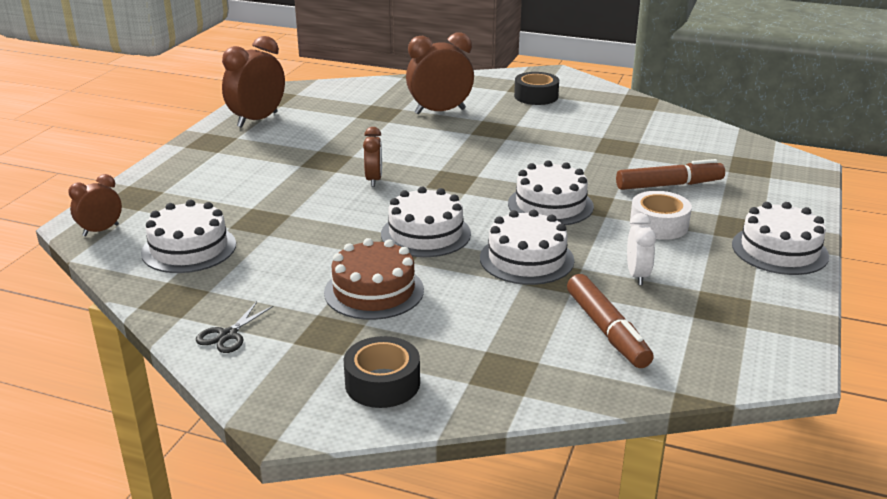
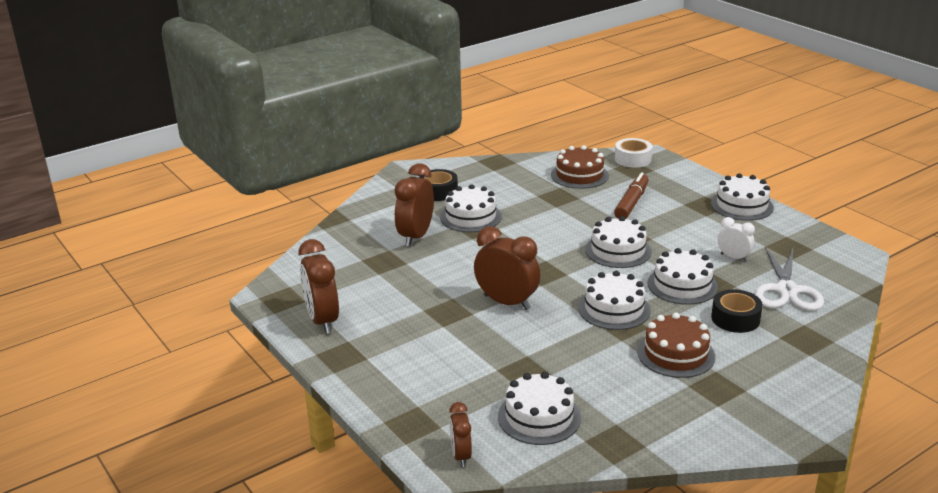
camera: 55 degrees left, 0 degrees up
(228, 335) = (687, 431): black scissors -> none
(374, 180) = (507, 302): brown clock -> brown clock, size x1.77
(382, 383) = (790, 385): black tape -> black tape (735, 318)
(510, 121) = (470, 217): none -> white cake
(607, 330) = (786, 290): brown marker -> white scissors
(658, 225) = (679, 227): white tape -> white tape (632, 159)
(683, 144) = (579, 175): none -> brown cake

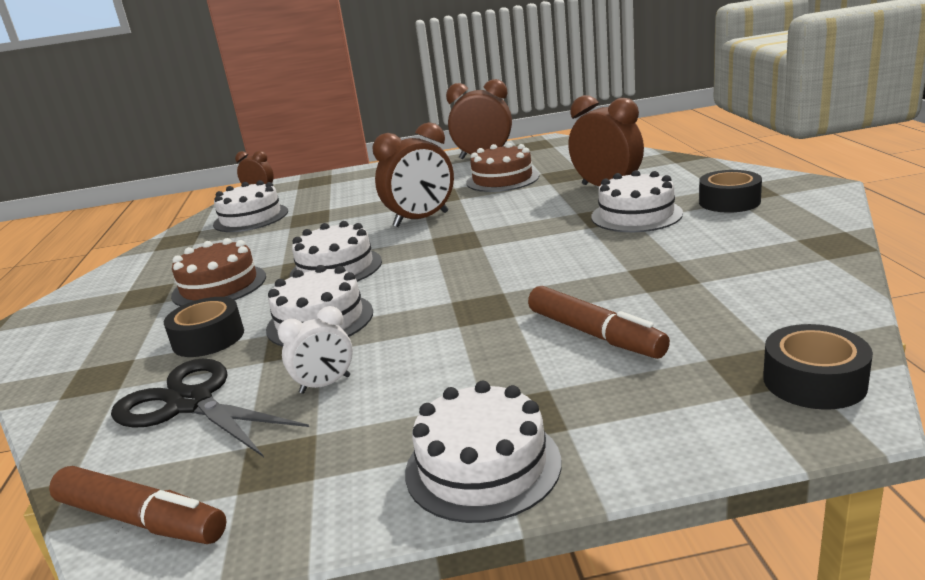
camera: 120 degrees right, 5 degrees down
(579, 175) = (745, 306): brown cake -> brown cake (502, 179)
(618, 250) = (453, 293): white cake -> none
(632, 159) = (814, 381): white tape -> black tape
(786, 290) = (191, 403): white scissors -> black scissors
(848, 263) = (141, 520): none -> brown marker

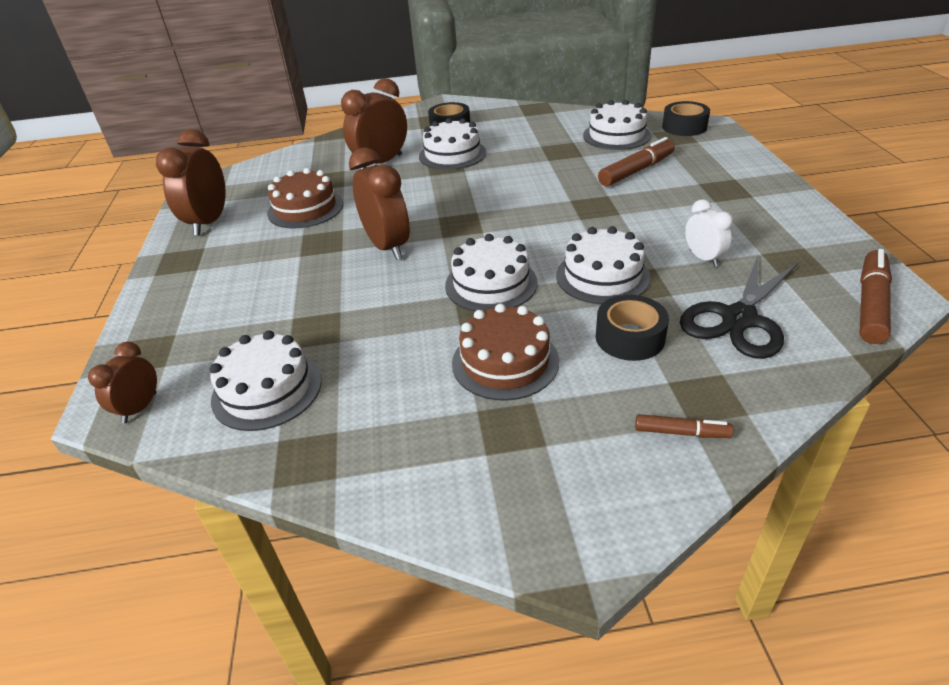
camera: 90 degrees left, 15 degrees up
(72, 364) = (681, 432): none -> brown marker
(482, 466) = (774, 198): white cake -> white cake (616, 135)

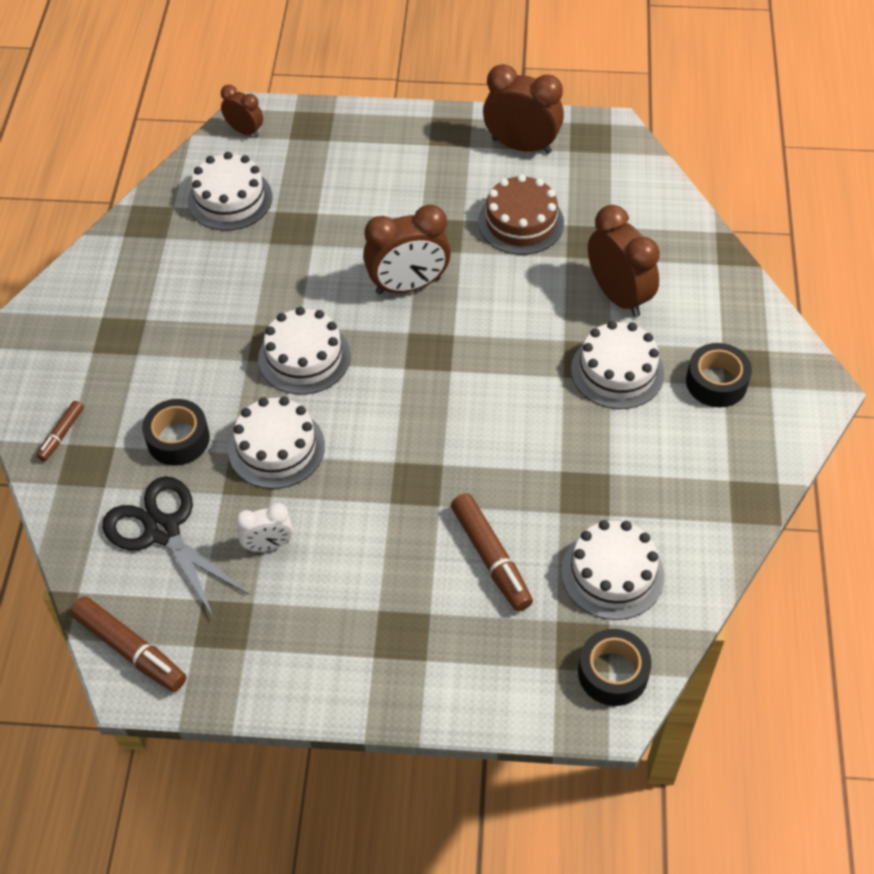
camera: 100 degrees right, 15 degrees up
(505, 362) = (190, 346): brown cake -> none

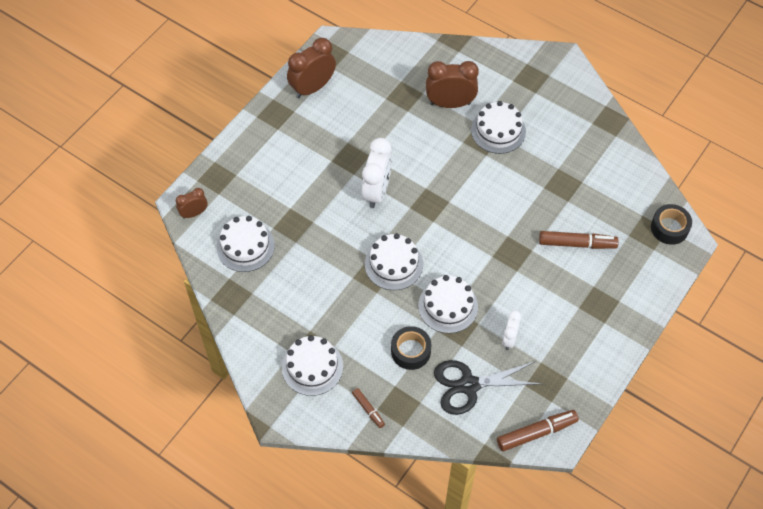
camera: 60 degrees left, 5 degrees up
(408, 286) = (377, 191): brown clock -> white clock
(521, 222) = (369, 117): brown cake -> none
(612, 573) = (616, 199): white cake -> white cake (312, 367)
(716, 382) = (532, 95): black tape -> none

